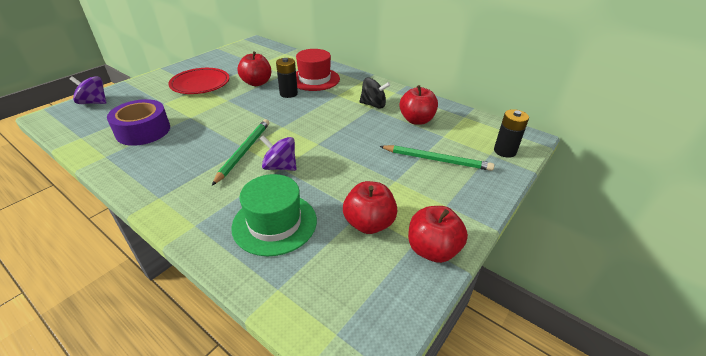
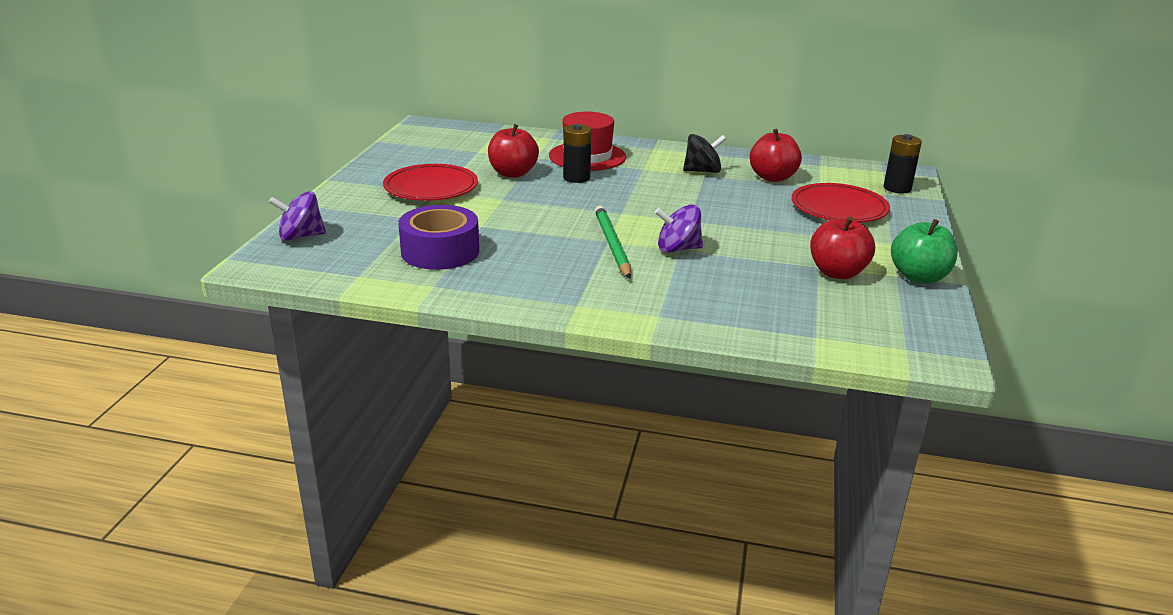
camera: 25 degrees left, 10 degrees down
(274, 223) = (743, 294): green hat -> none
(432, 250) = (919, 277): red apple -> green apple
(436, 160) = (839, 209): green pencil -> red plate

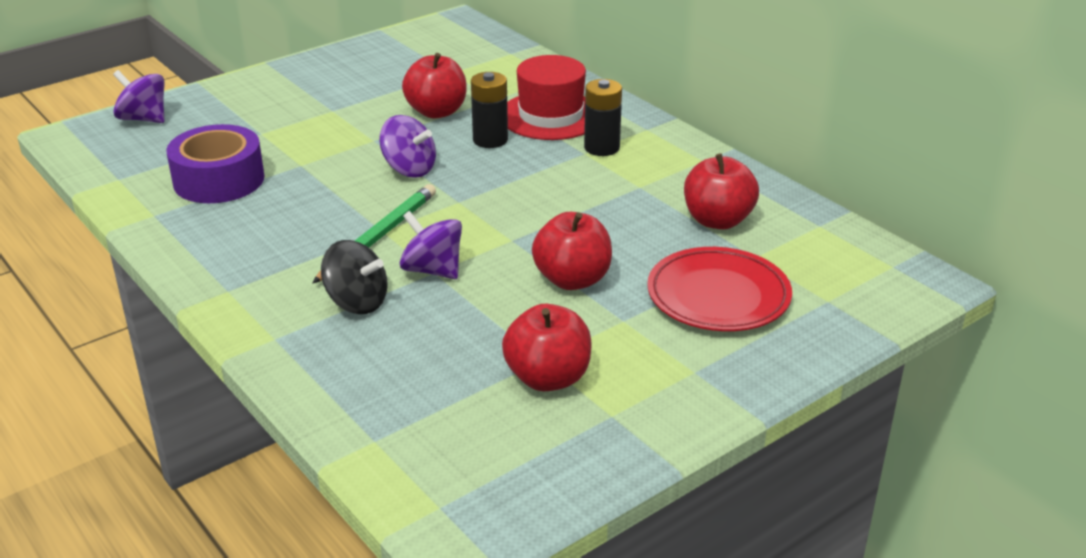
camera: 40 degrees right, 5 degrees up
(431, 188) = (331, 103): red plate -> none
(558, 206) = (409, 169): none -> purple spinning top
(702, 171) = (646, 181): black spinning top -> black spinning top (357, 302)
(758, 226) = (572, 280): none -> red apple
(897, 188) = (861, 299): black battery -> black battery (601, 148)
(919, 277) = (635, 430): green apple -> none

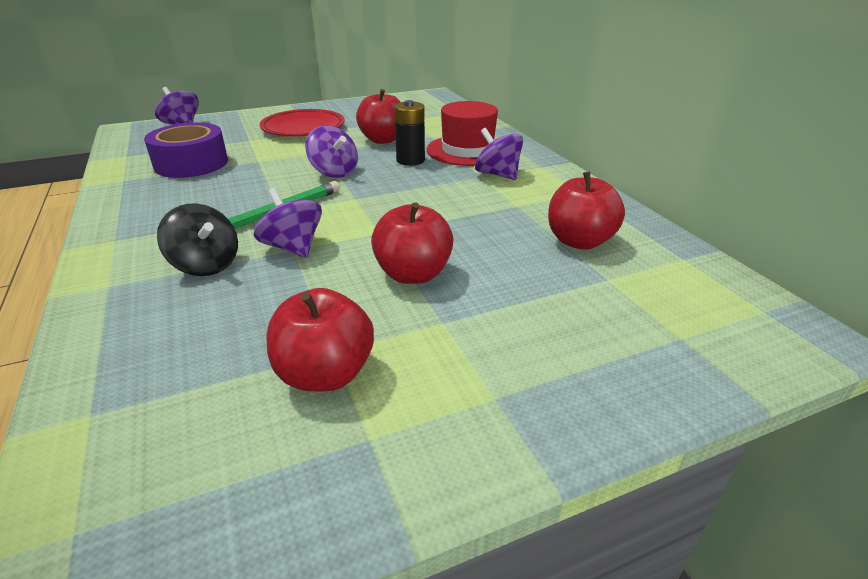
camera: 15 degrees right, 0 degrees up
(601, 148) = (497, 174): black battery -> purple spinning top
(718, 296) = (555, 313): red plate -> red plate (303, 128)

